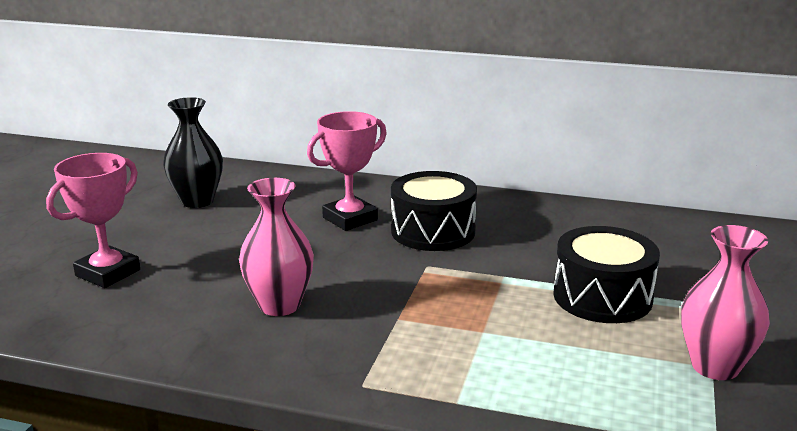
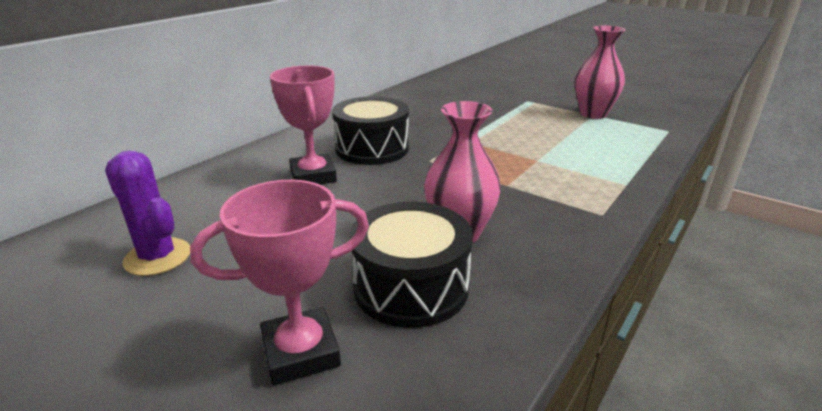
camera: 70 degrees left, 5 degrees up
(108, 273) = (301, 352): pink trophy -> pink trophy turned 75 degrees counterclockwise
(197, 201) = (158, 257): black vase -> purple cactus
(602, 297) = (507, 120): black drum -> black drum (411, 287)

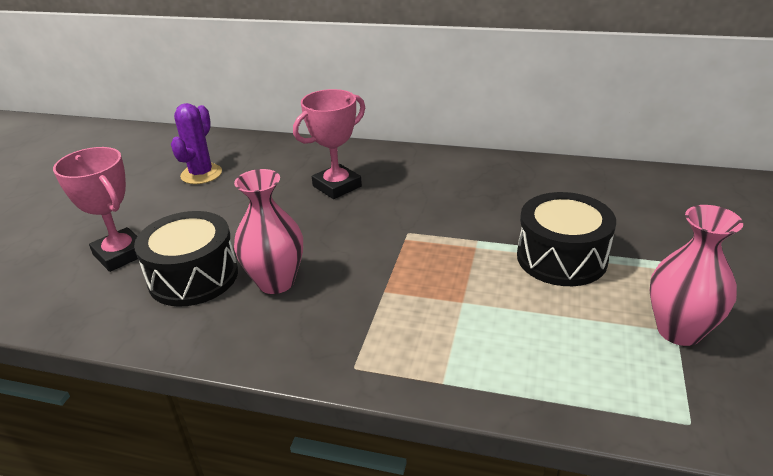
camera: 70 degrees right, 5 degrees up
(372, 148) = (411, 195): black drum -> black drum (561, 258)

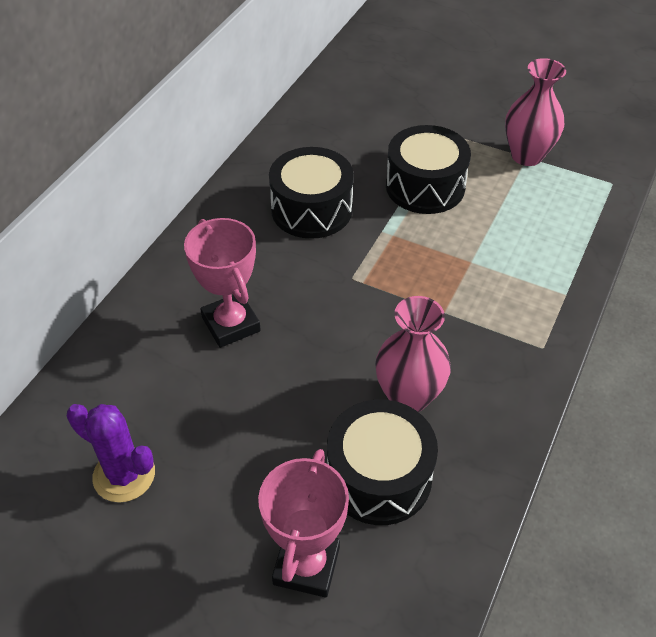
camera: 80 degrees left, 15 degrees up
(120, 254) = (306, 565): pink trophy -> pink trophy turned 45 degrees counterclockwise
(484, 199) = (311, 209): none -> black drum

